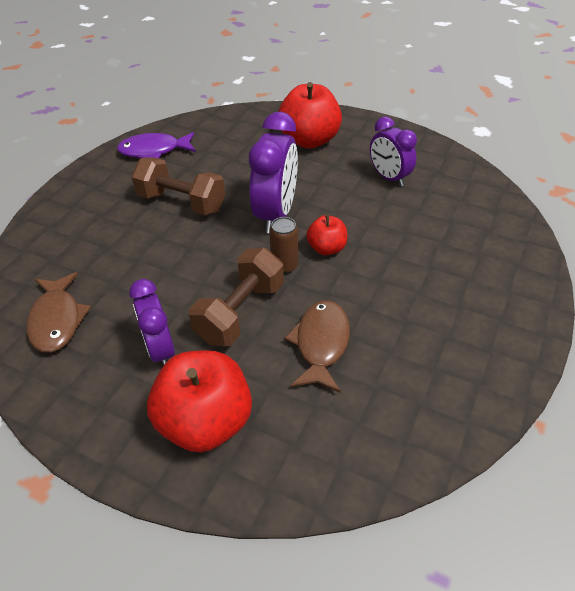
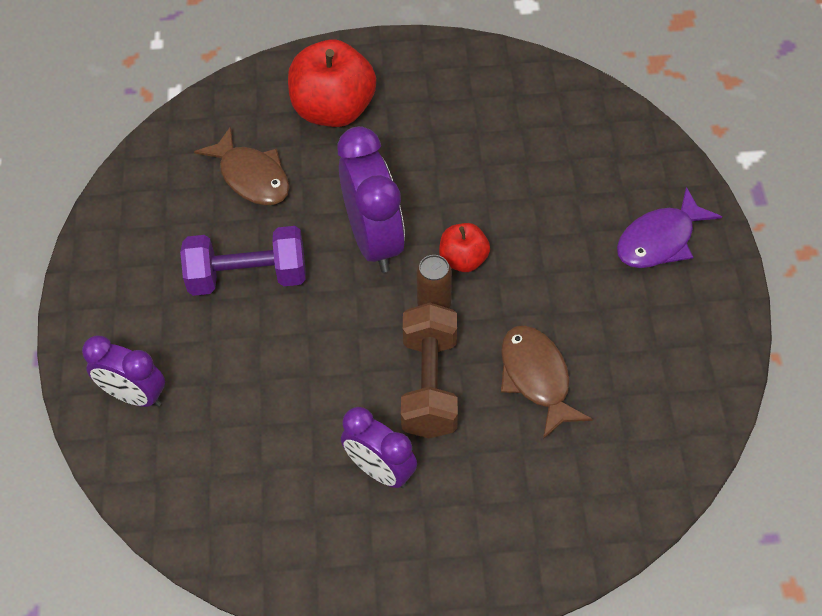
camera: 30 degrees left, 10 degrees up
(57, 320) = (236, 498): brown fish -> brown fish (251, 177)
(154, 151) = (144, 215): purple fish -> purple fish (659, 240)
(182, 202) = (248, 277): brown dumbbell -> purple dumbbell
(205, 422) = (486, 518): red apple -> none
(389, 177) = (466, 127): purple clock -> purple clock (135, 396)

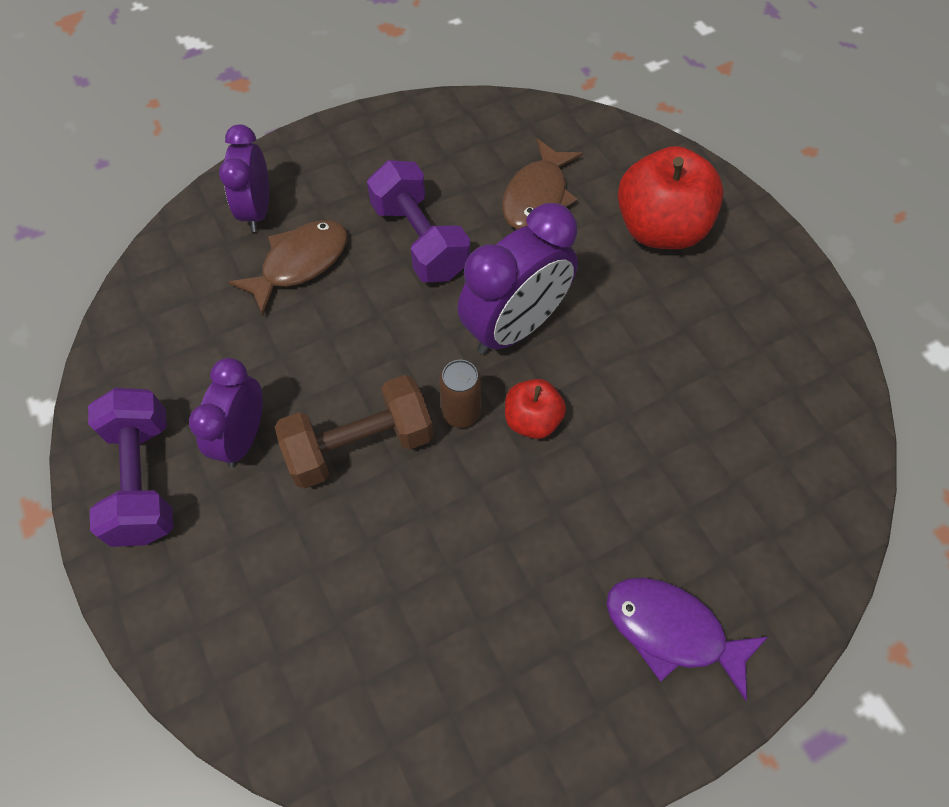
camera: 65 degrees right, 5 degrees up
(384, 560) = (144, 479): none -> purple dumbbell
(536, 378) = (410, 551): brown fish -> brown fish (300, 264)

